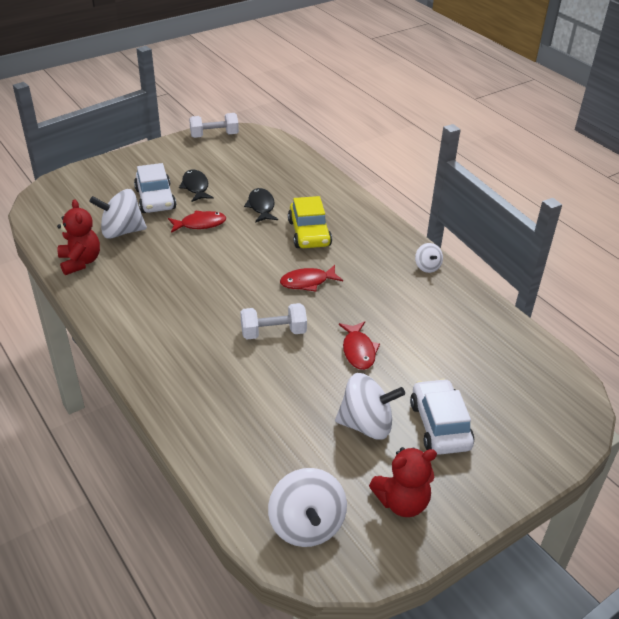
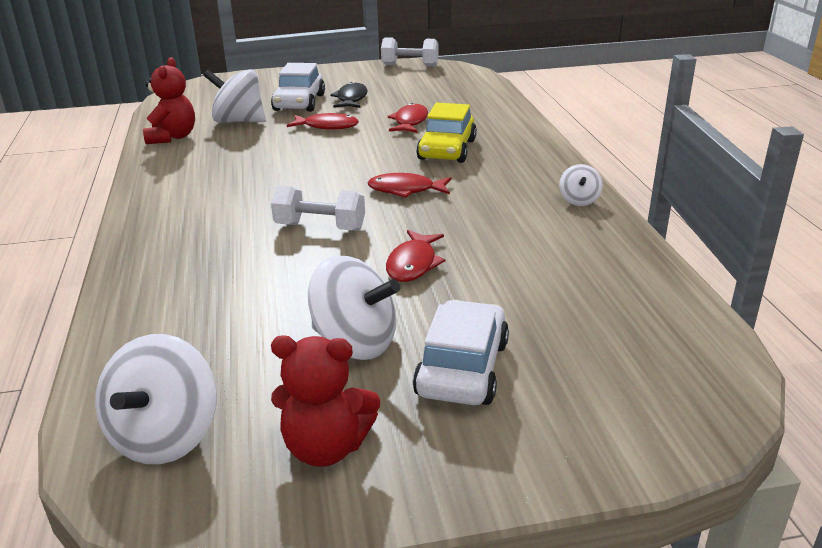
camera: 25 degrees right, 10 degrees down
(261, 206) = (410, 122): black fish -> red fish

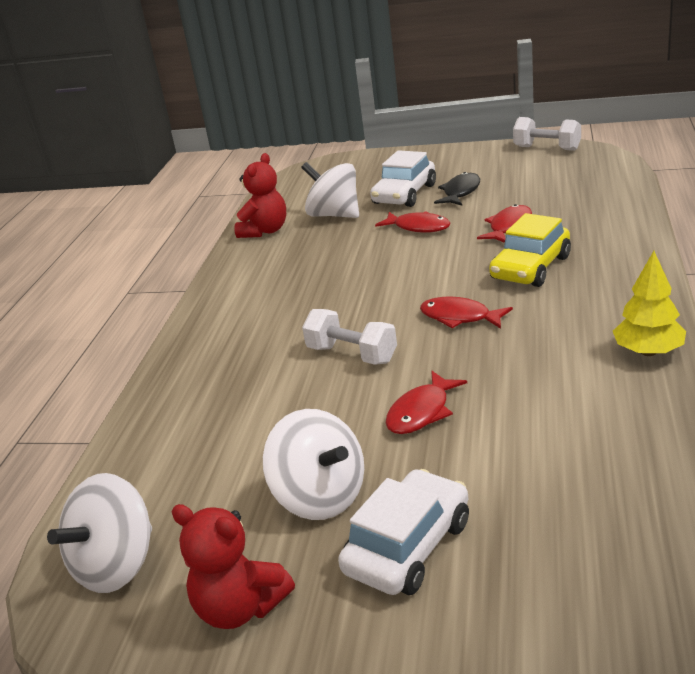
camera: 25 degrees right, 0 degrees up
(579, 200) = (648, 351): white spinning top -> yellow tree

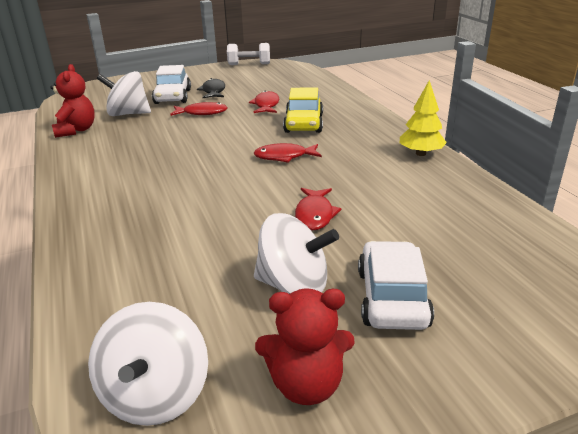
camera: 35 degrees left, 0 degrees up
(352, 354) = (227, 192): white dumbbell -> none

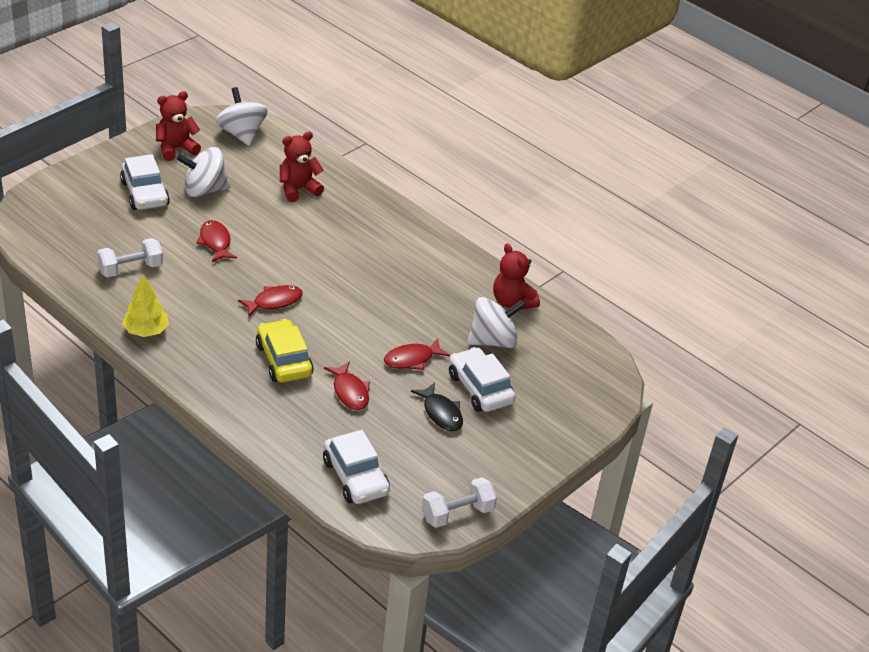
camera: 150 degrees right, 10 degrees up
(156, 261) = (298, 189): none -> red teddy bear
(295, 78) = (355, 477): none -> white car
(429, 204) = (130, 269): none -> white dumbbell

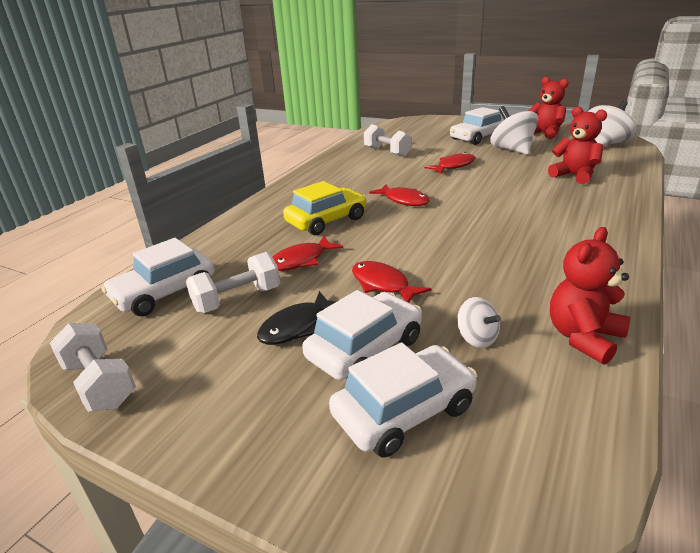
camera: 80 degrees right, 10 degrees down
(146, 331) = (322, 170): yellow tree -> none
(389, 437) = (237, 299): none -> white dumbbell
(493, 341) = (477, 338): white spinning top -> white spinning top, size x0.52
(538, 389) = (404, 411): none -> white car

